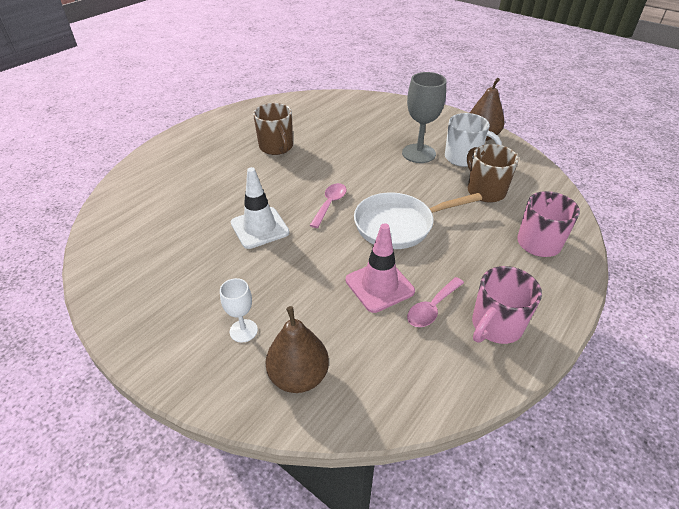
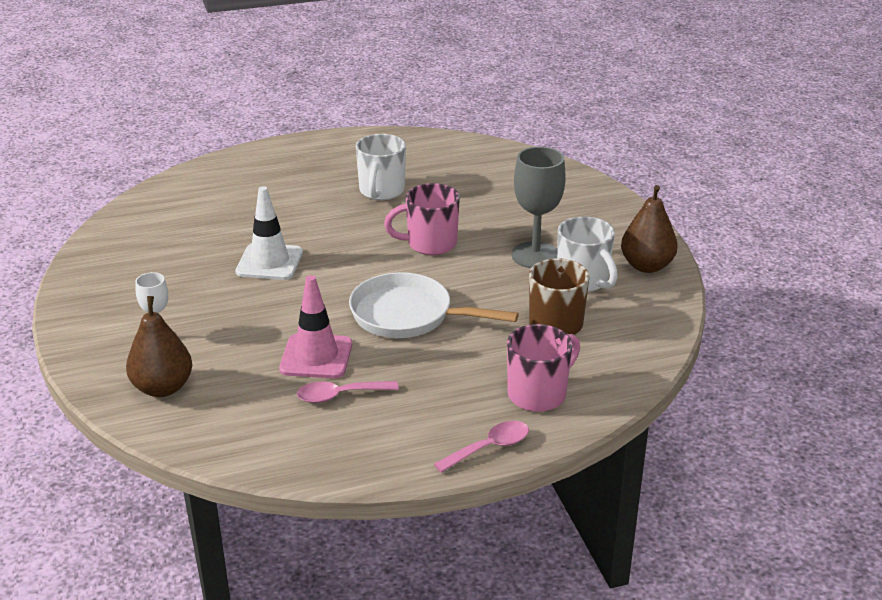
camera: 35 degrees right, 10 degrees down
(276, 147) = (381, 191): brown mug -> white mug
(330, 204) = (364, 268): pink spoon -> pink spoon (489, 448)
(495, 326) = (379, 436): pink mug -> pink mug (430, 244)

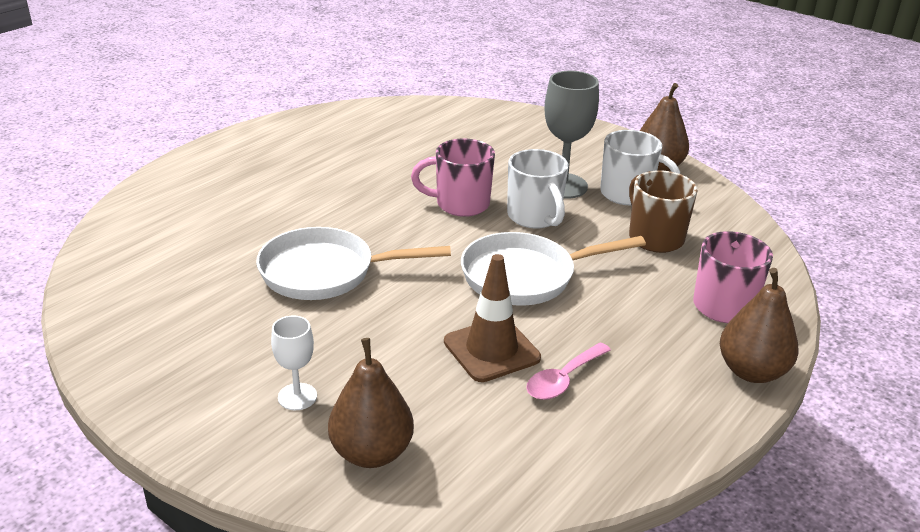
camera: 35 degrees left, 0 degrees up
(269, 262) = (325, 272): white traffic cone -> white pan
(316, 357) = (491, 350): pink traffic cone -> brown traffic cone
(381, 191) = (354, 170): white mug -> white mug (535, 217)
(430, 244) = (460, 204): pink mug -> pink mug turned 45 degrees clockwise
(489, 448) = (751, 371): pink spoon -> brown pear

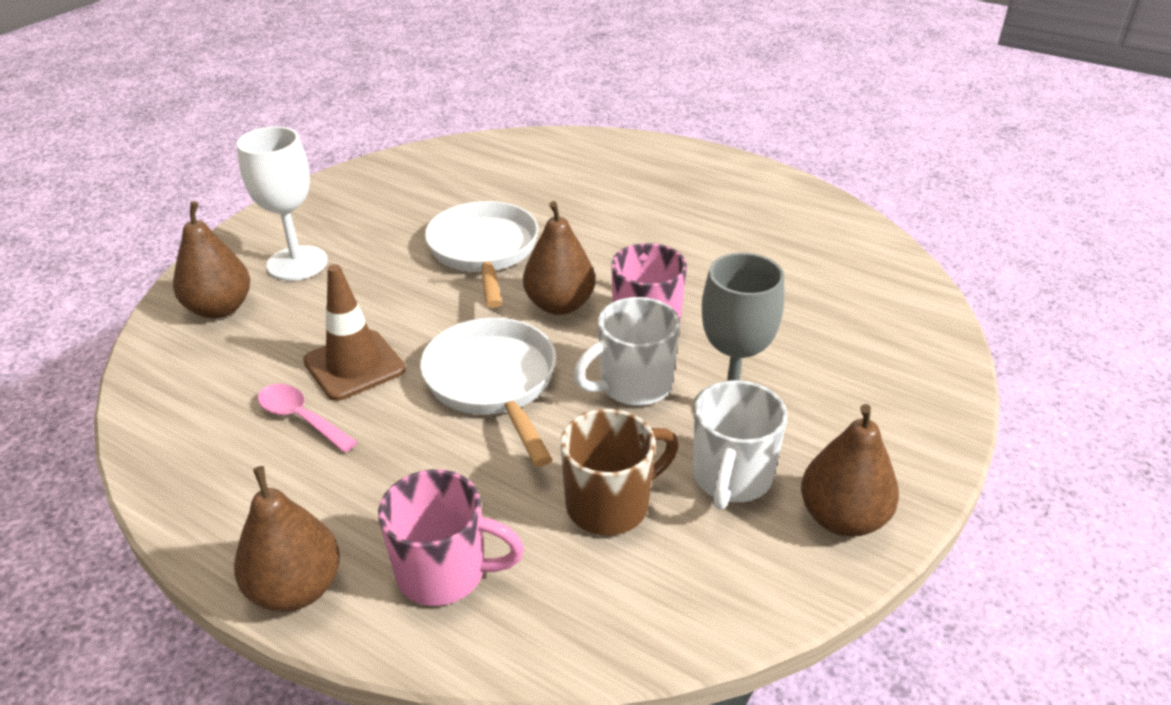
camera: 85 degrees right, 5 degrees up
(297, 397) = (297, 263): white goblet -> white goblet, size x1.78
(426, 239) = (559, 305): none -> brown pear

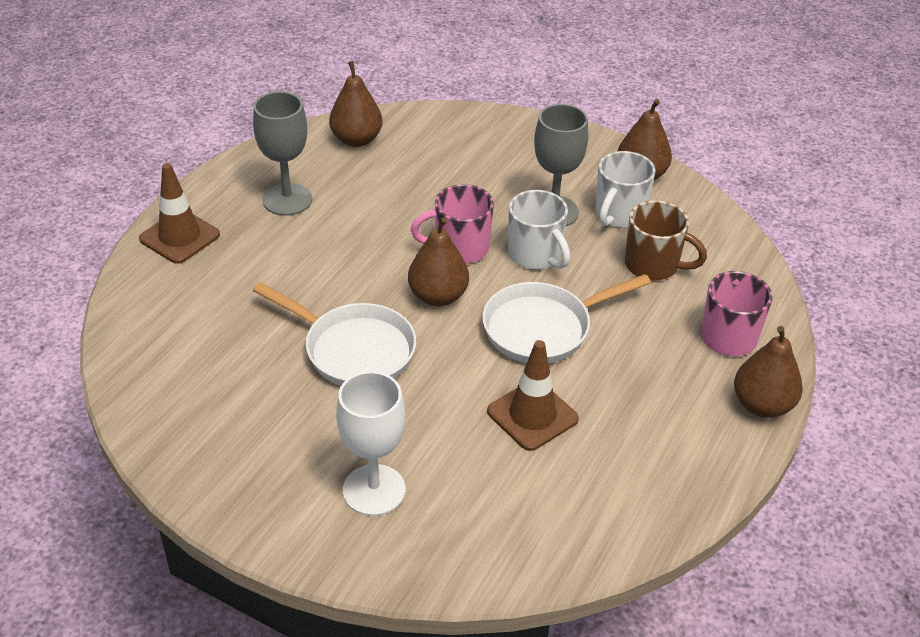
camera: 95 degrees left, 5 degrees up
(220, 308) = (457, 536): brown pear -> brown pear (356, 140)
(301, 418) = (602, 437): pink spoon -> none
(483, 251) = (354, 350): white pan -> white pan turned 135 degrees counterclockwise
(610, 505) = (653, 265): brown mug -> brown mug turned 150 degrees clockwise
(658, 156) = (179, 237): none -> brown traffic cone
(725, 209) = (287, 199): none -> grey goblet
(731, 478) = (619, 215): white mug -> white mug turned 105 degrees clockwise

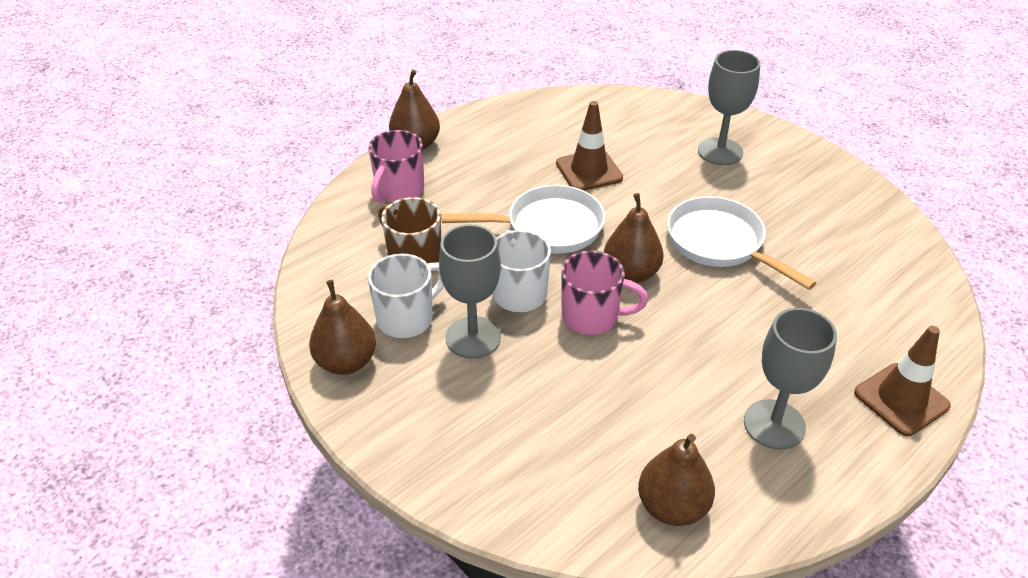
camera: 160 degrees left, 0 degrees up
(374, 490) = (720, 151): white goblet -> grey goblet

